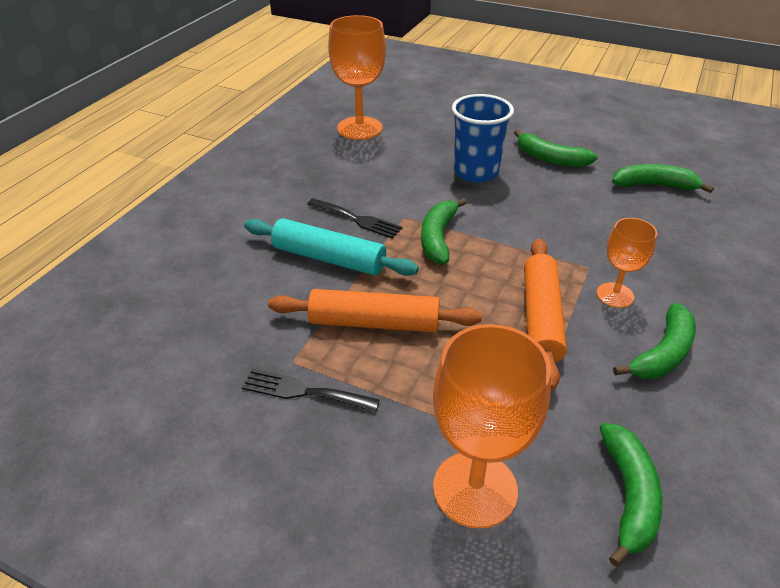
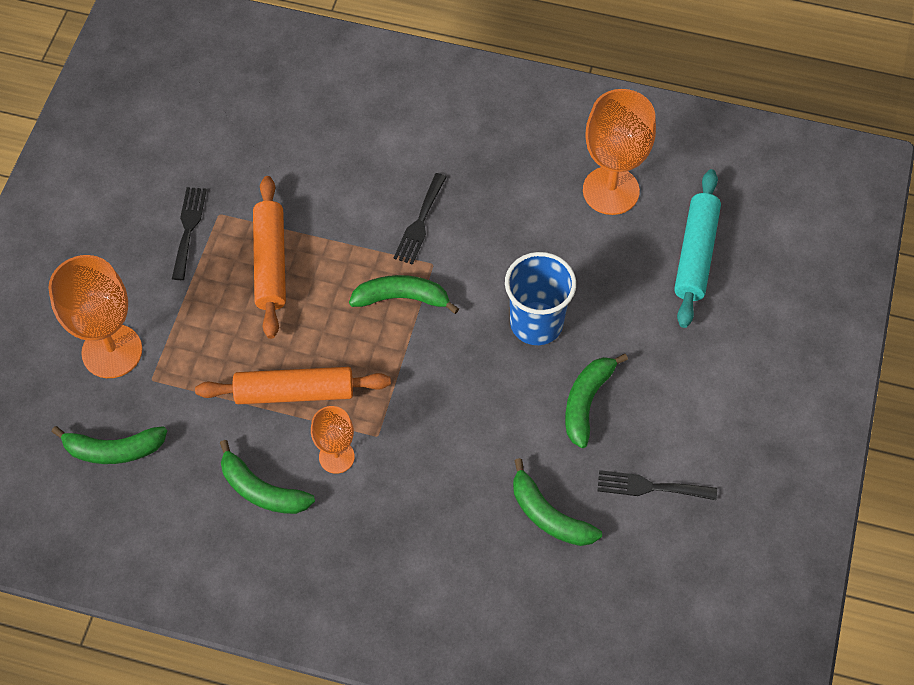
camera: 80 degrees right, 20 degrees up
(329, 258) = (352, 211): turquoise rolling pin -> turquoise rolling pin (695, 254)
(621, 142) = (650, 487): none -> black fork
(654, 185) = (549, 515): green banana -> green banana turned 135 degrees clockwise

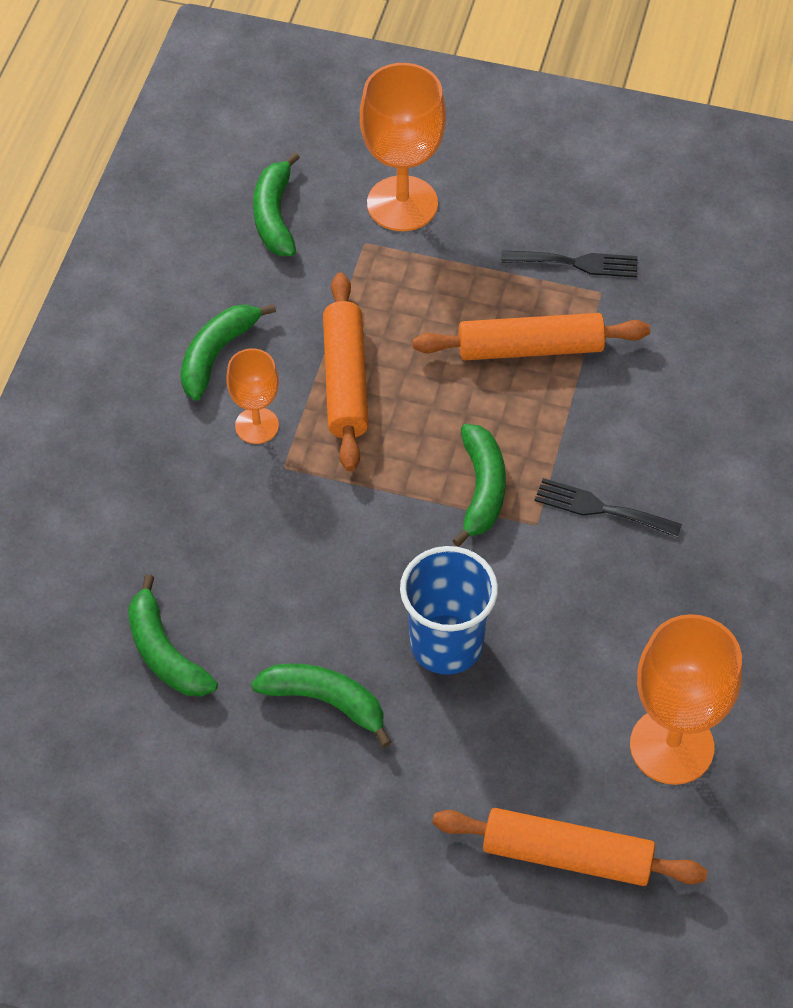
camera: 90 degrees right, 5 degrees down
(549, 515) = (164, 652): green banana -> green banana turned 75 degrees counterclockwise
(650, 487) = (197, 773): black fork -> none
(695, 254) = (567, 855): turquoise rolling pin -> orange rolling pin

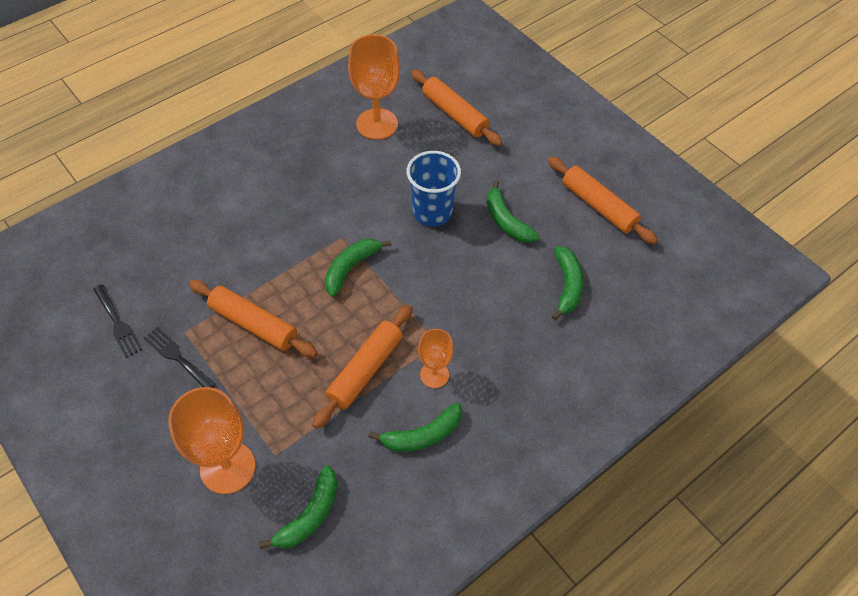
camera: 145 degrees left, 0 degrees up
(201, 825) = (598, 206): none -> orange rolling pin
(600, 508) = (306, 225): black fork -> black fork (118, 323)

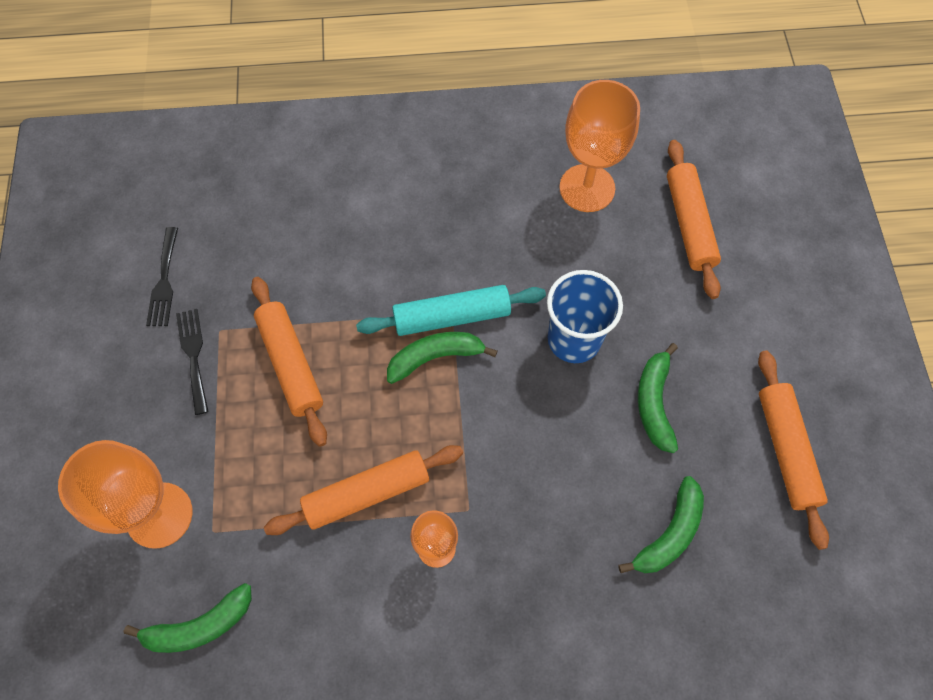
camera: 35 degrees right, 10 degrees up
(344, 239) = (451, 316): none -> turquoise rolling pin
(422, 435) = (374, 613): green banana -> none

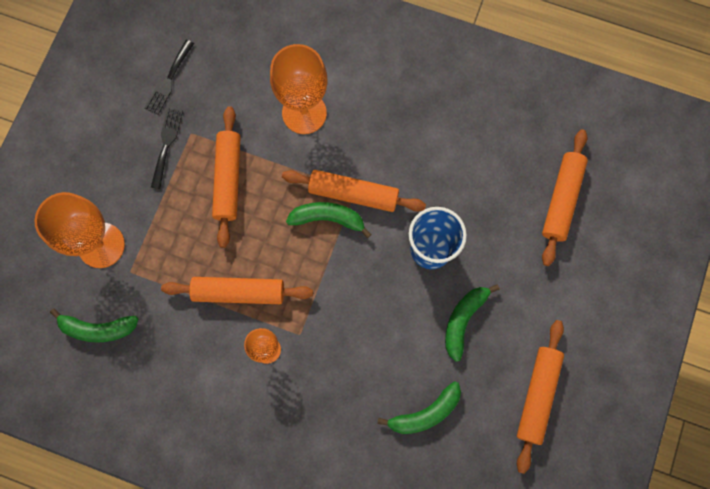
camera: 25 degrees right, 10 degrees up
(451, 316) = (353, 194): turquoise rolling pin -> orange rolling pin
(587, 188) = (500, 138): orange goblet -> orange goblet (304, 113)

